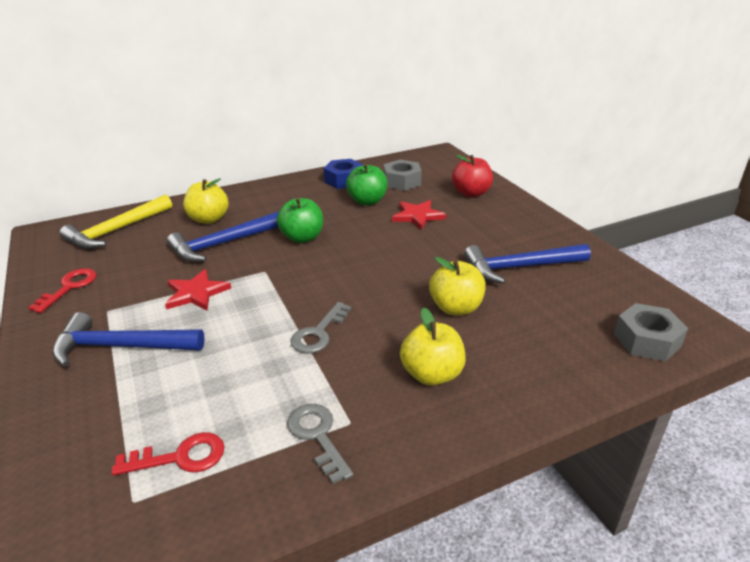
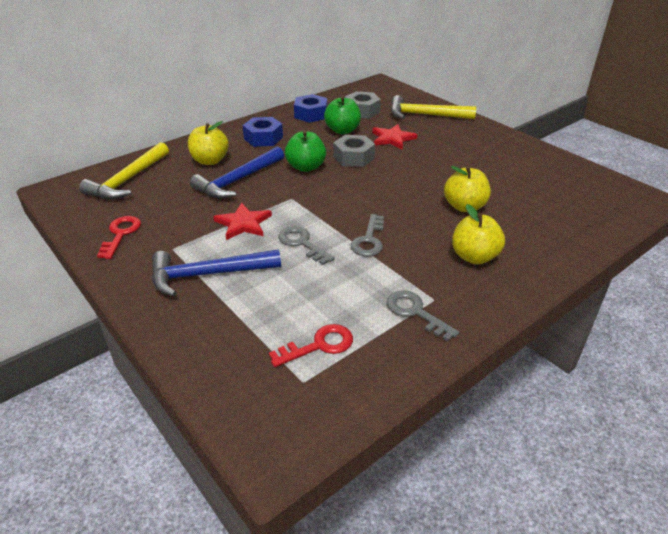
camera: 15 degrees left, 5 degrees up
(242, 326) = (302, 243): none -> grey key
(278, 201) = (263, 138): none -> blue nut
(471, 193) = (425, 115): red apple -> yellow hammer
(520, 267) = (496, 170): blue hammer -> none
(647, 340) = (611, 211): grey nut -> grey nut (353, 157)

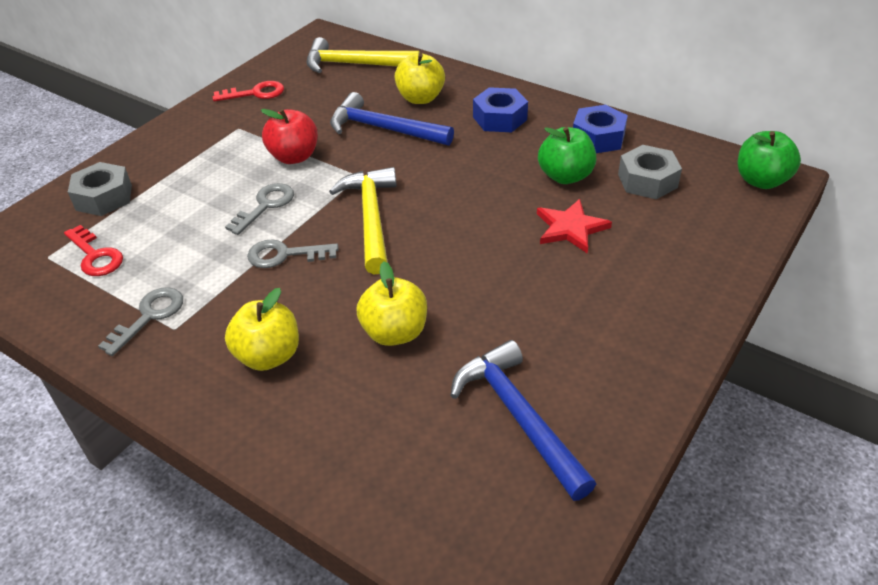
camera: 75 degrees right, 5 degrees up
(208, 275) = (198, 161): blue hammer -> blue hammer (518, 417)
(243, 223) = (294, 157): red star -> red apple
(306, 167) = (440, 169): green apple -> green apple (761, 181)
(353, 157) = (488, 202): grey nut -> grey nut (104, 197)
(425, 115) = (684, 250): yellow hammer -> yellow hammer (371, 218)

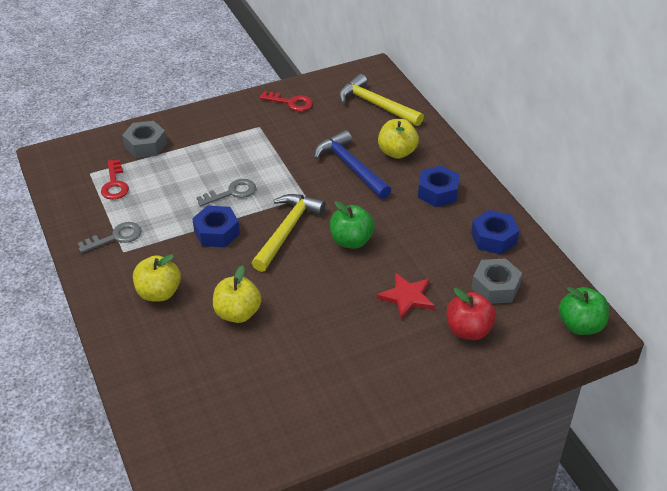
camera: 30 degrees right, 0 degrees up
(285, 255) = (217, 232): grey key -> blue nut
(294, 157) = (276, 164): red apple -> red apple (468, 330)
(518, 417) = (262, 399): blue hammer -> none
(565, 176) = (440, 257): green apple -> green apple (351, 241)

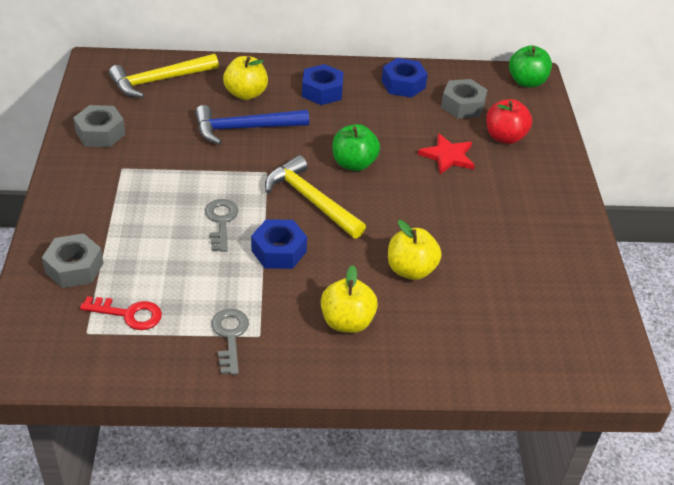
camera: 70 degrees left, 0 degrees up
(291, 102) = (100, 133): red key -> grey nut

